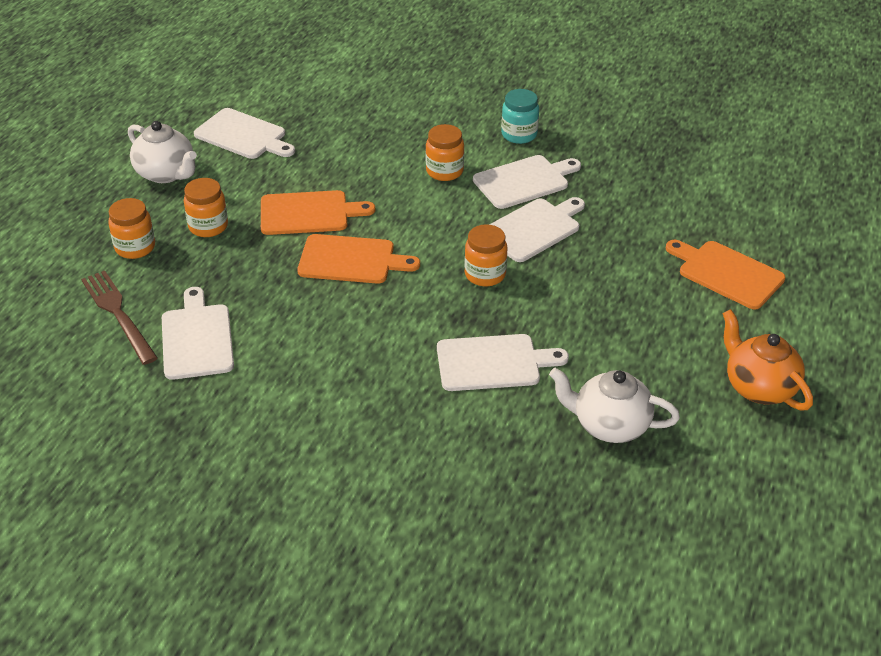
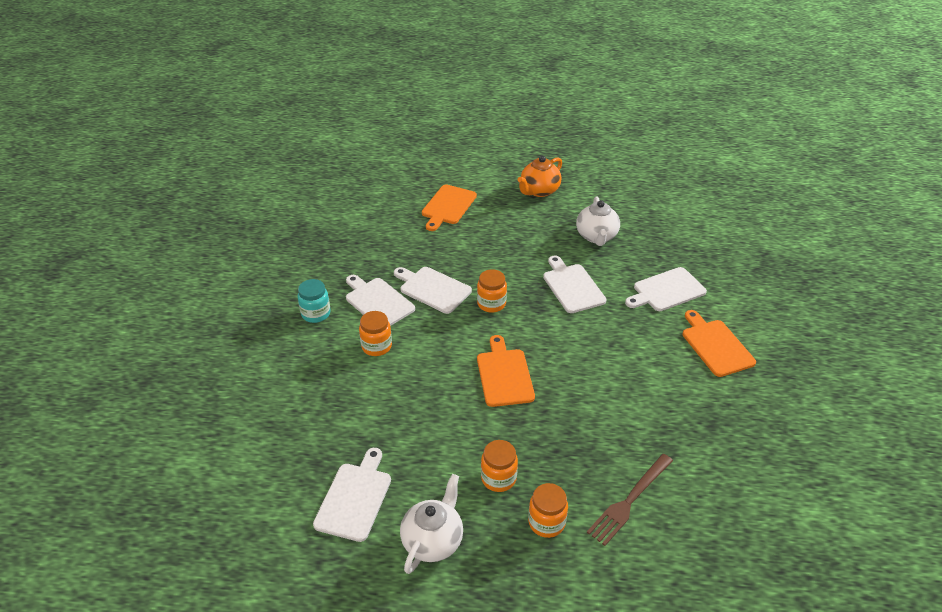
camera: 105 degrees left, 0 degrees up
(197, 338) = (628, 439): white cutting board -> white cutting board (666, 290)
(309, 213) = (457, 415): orange cutting board -> orange cutting board (715, 345)

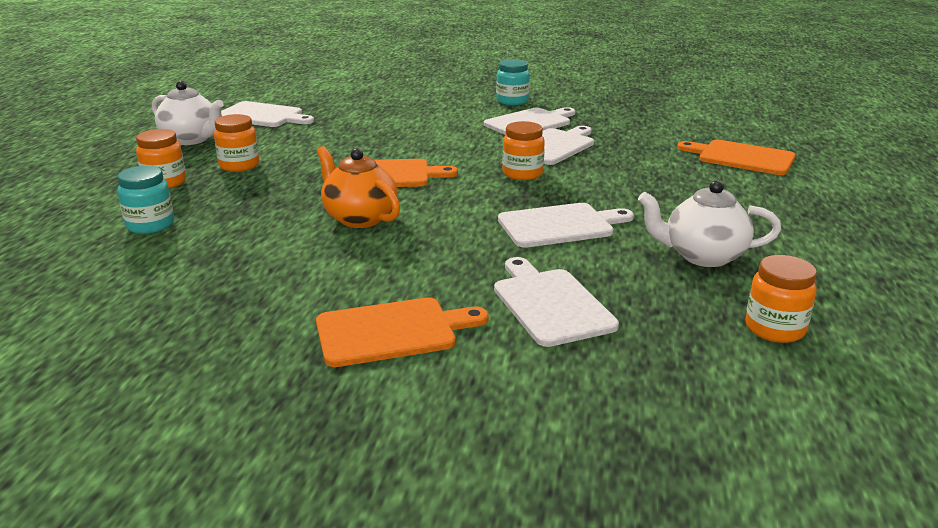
camera: 95 degrees right, 15 degrees down
(376, 346) = (456, 122): orange jar -> orange jar (774, 329)
(539, 191) = (826, 219): orange teapot -> orange teapot (359, 218)
(629, 501) = (150, 225): brown fork -> turquoise jar

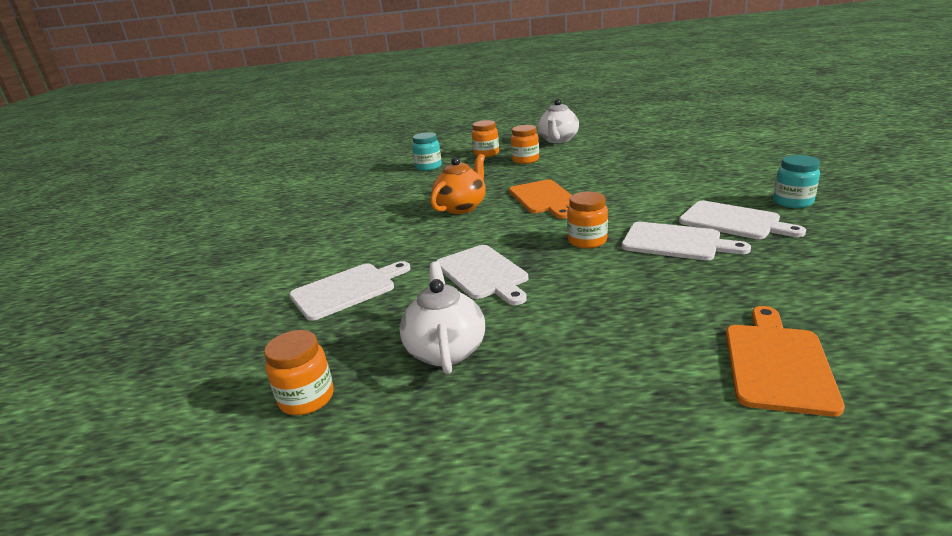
camera: 80 degrees right, 0 degrees up
(263, 116) = (622, 141): white cutting board -> none
(392, 331) = (312, 249): orange cutting board -> none

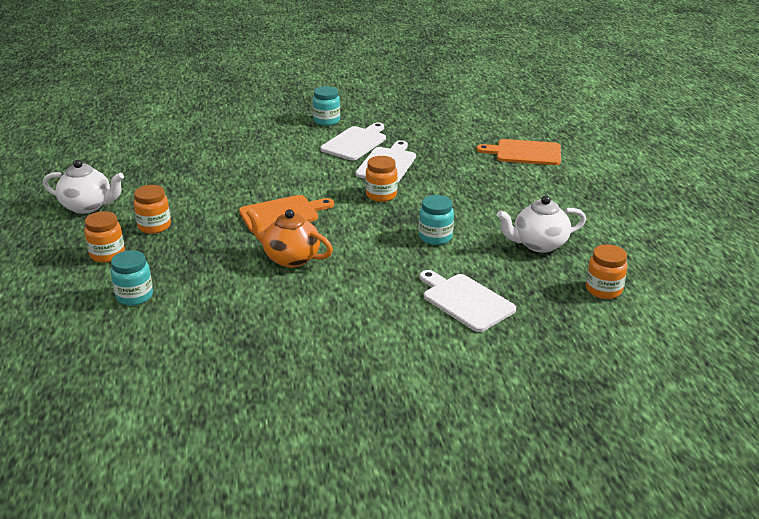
camera: 100 degrees left, 5 degrees up
(483, 274) = (435, 237): white cutting board -> turquoise jar

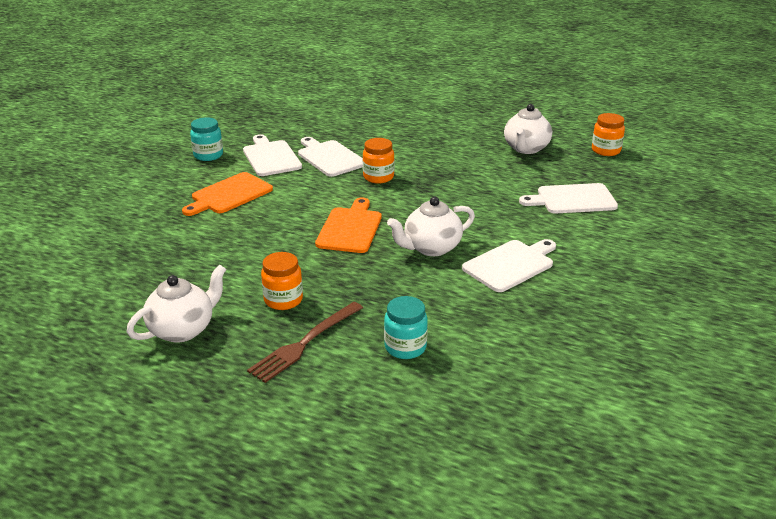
camera: 55 degrees left, 0 degrees up
(107, 254) = (304, 343): orange jar -> brown fork
(290, 258) = (431, 248): orange teapot -> white teapot
(304, 304) = (511, 264): none -> white cutting board
(435, 237) = (471, 179): turquoise jar -> none
(524, 153) = (390, 105): orange cutting board -> orange cutting board (229, 195)

